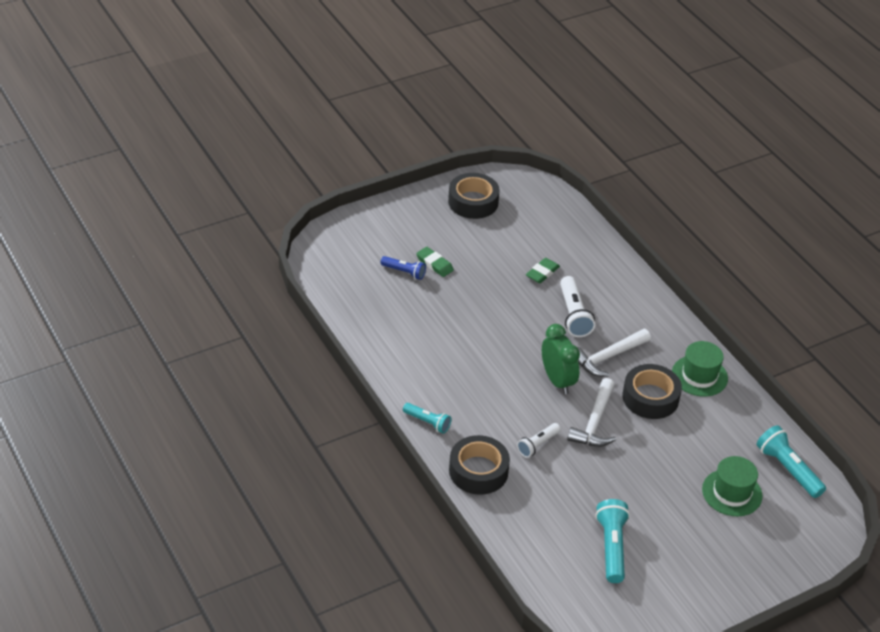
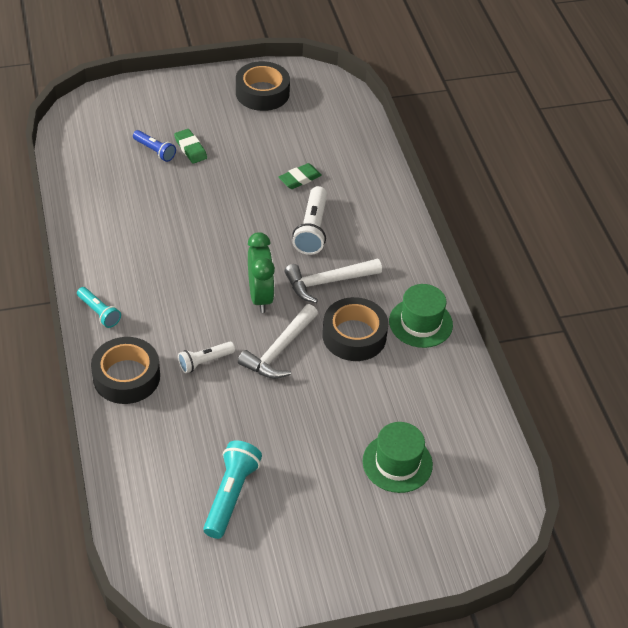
camera: 15 degrees right, 5 degrees up
(788, 469) = (474, 450): turquoise flashlight -> none

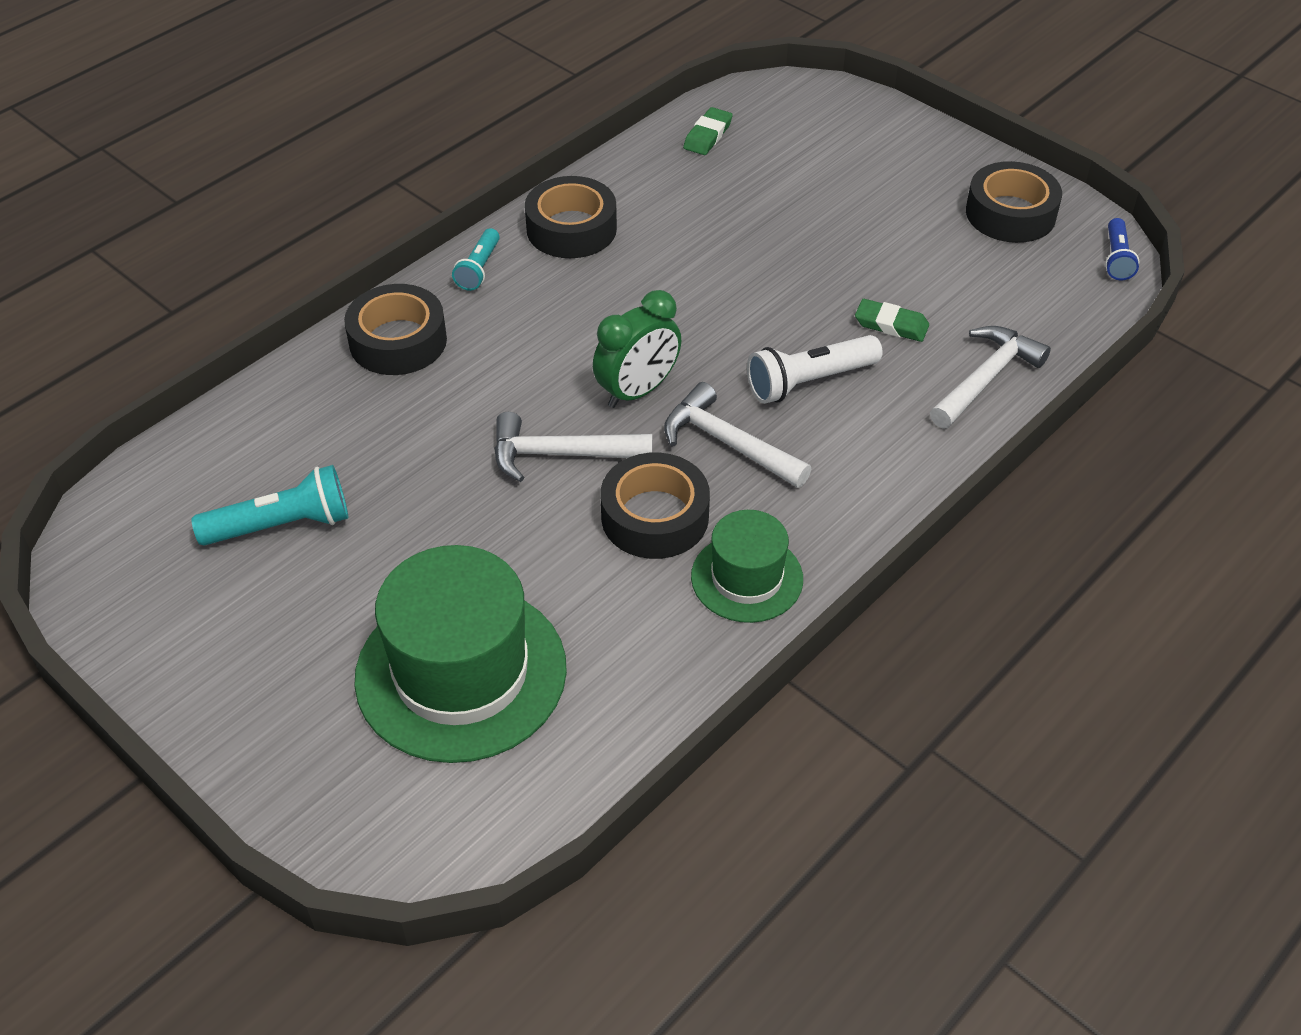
camera: 60 degrees right, 0 degrees up
(105, 257) = (571, 229): none -> black tape
(155, 151) = (791, 178): blue flashlight -> blue flashlight (1116, 258)
(190, 148) = (830, 204): green eraser -> green eraser (707, 135)
(205, 361) = (480, 395): white flashlight -> none
(365, 169) = (985, 378): none -> white hammer
(397, 463) = (461, 672): green hat -> green hat, size x1.79

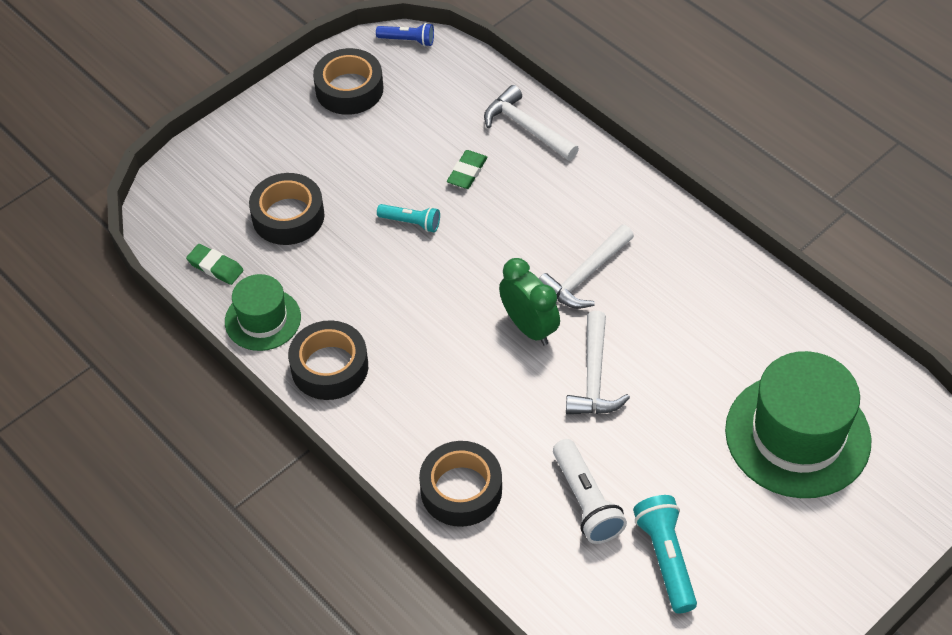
camera: 85 degrees left, 5 degrees up
(479, 269) = (374, 434): turquoise flashlight -> turquoise flashlight (411, 222)
(655, 517) = (656, 322): black tape -> black tape (288, 216)
(747, 578) = (709, 273): green hat -> green hat (263, 319)
(809, 381) = (524, 224): white flashlight -> white flashlight (586, 501)

